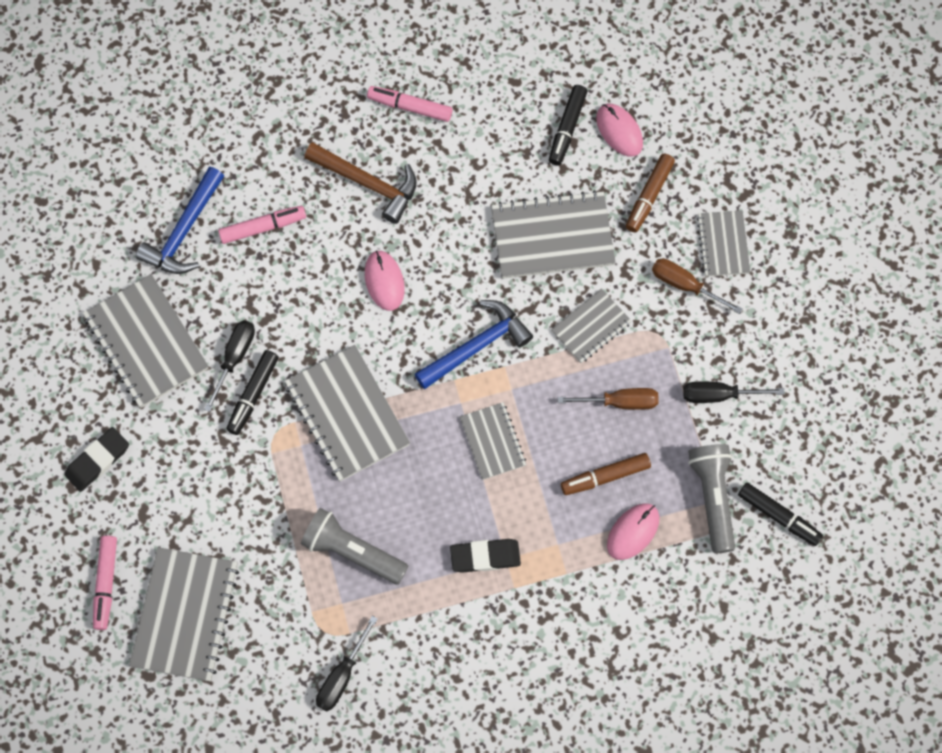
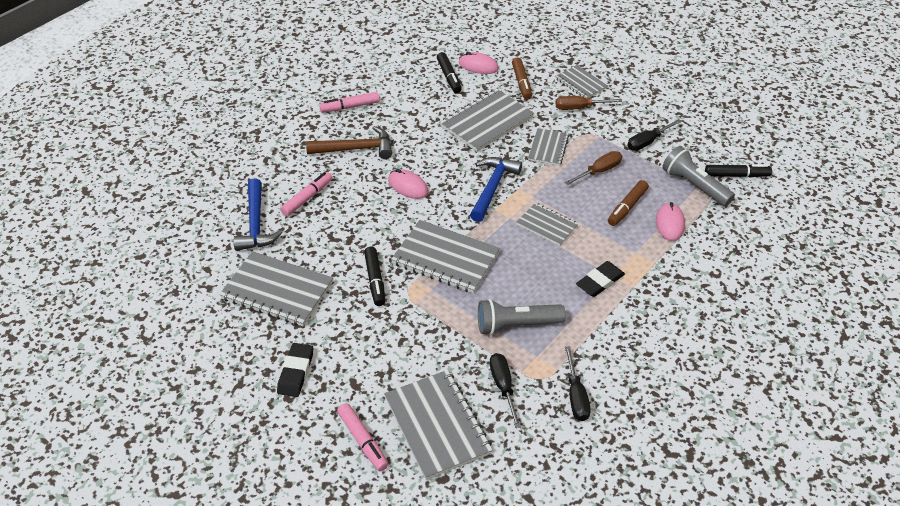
camera: 35 degrees left, 25 degrees down
(234, 358) = (346, 268): black screwdriver -> black screwdriver (503, 387)

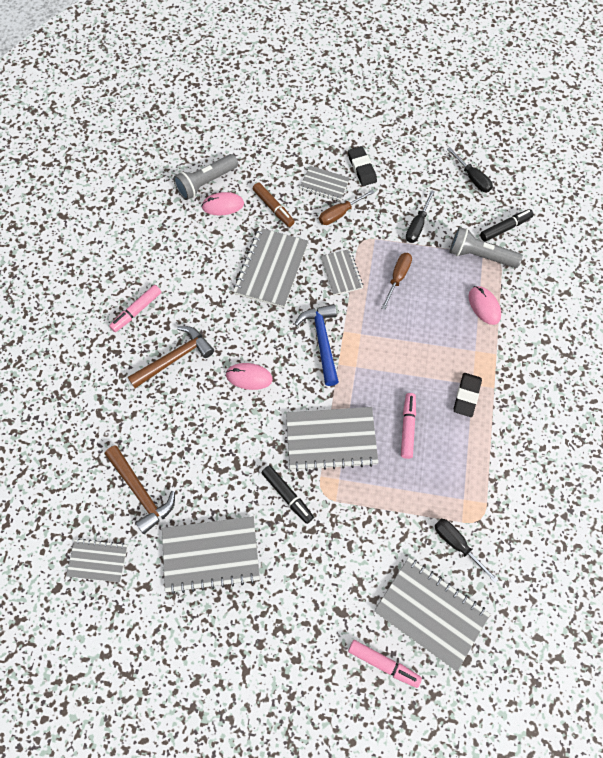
camera: 30 degrees left, 20 degrees up
(256, 224) = (141, 492): blue hammer -> brown hammer
(296, 372) = (284, 630): black eraser -> black eraser (362, 168)
(307, 198) = (168, 437): pink marker -> pink marker (407, 427)
(449, 77) = (204, 231): black marker -> none
(516, 325) = (429, 477): grey flashlight -> grey flashlight (206, 183)
(547, 225) = (391, 359): grey notebook -> grey notebook (98, 560)
(576, 396) = (515, 520): black screwdriver -> black screwdriver (472, 178)
(627, 207) = (442, 306): brown marker -> none

